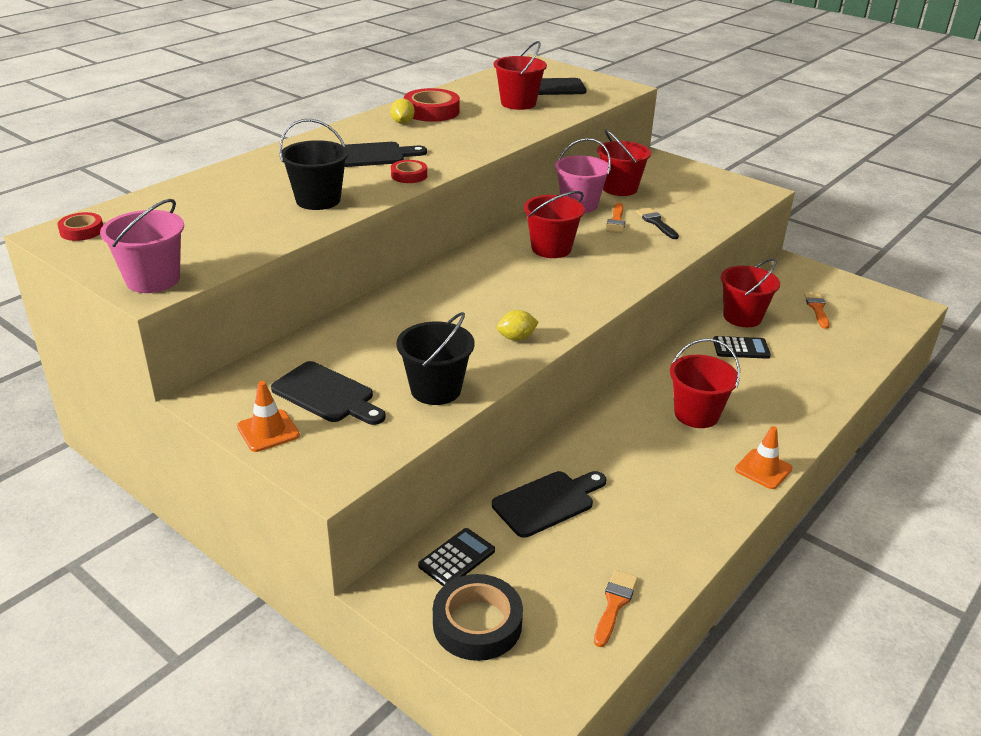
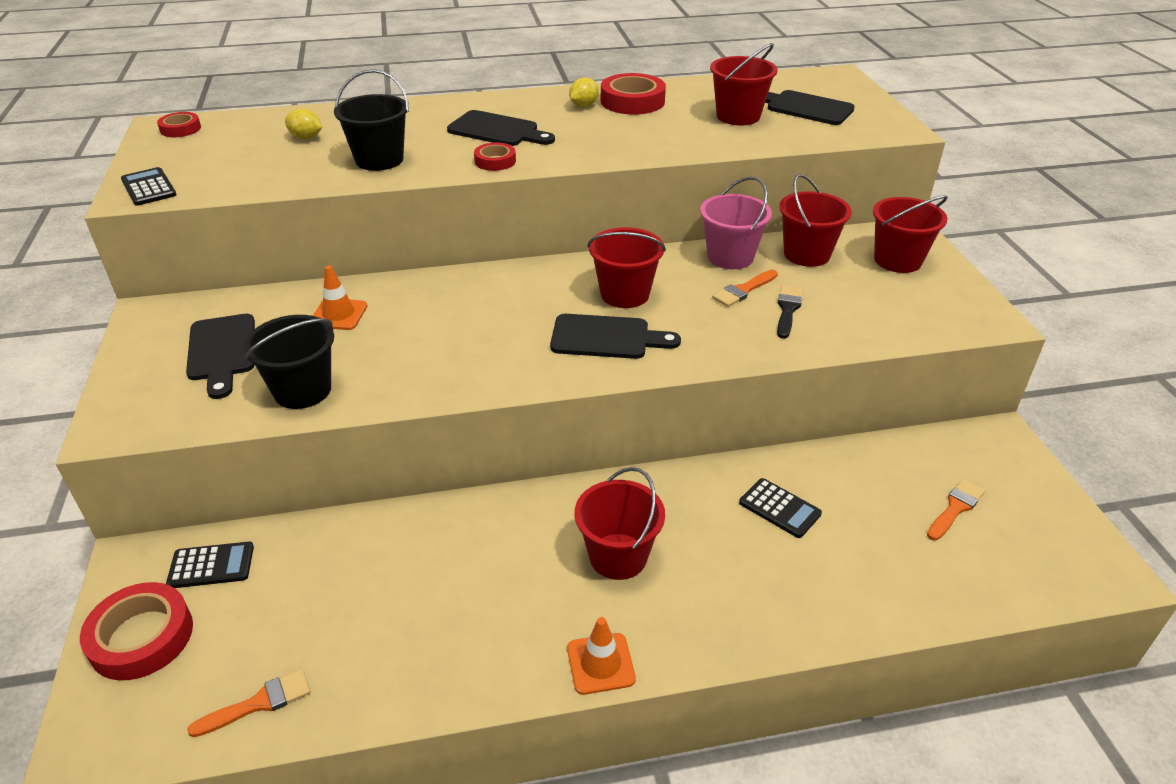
camera: 40 degrees right, 5 degrees up
(153, 280) = (149, 187): pink bucket -> black calculator
(268, 431) = (138, 362): orange traffic cone -> orange traffic cone (338, 314)
(477, 623) = (141, 637): black tape -> red tape
(516, 338) = (445, 374): yellow lemon -> yellow lemon (306, 138)
(547, 502) = (350, 561): black cutting board -> black cutting board (606, 338)
(742, 317) = (836, 472): red bucket -> red bucket (897, 260)

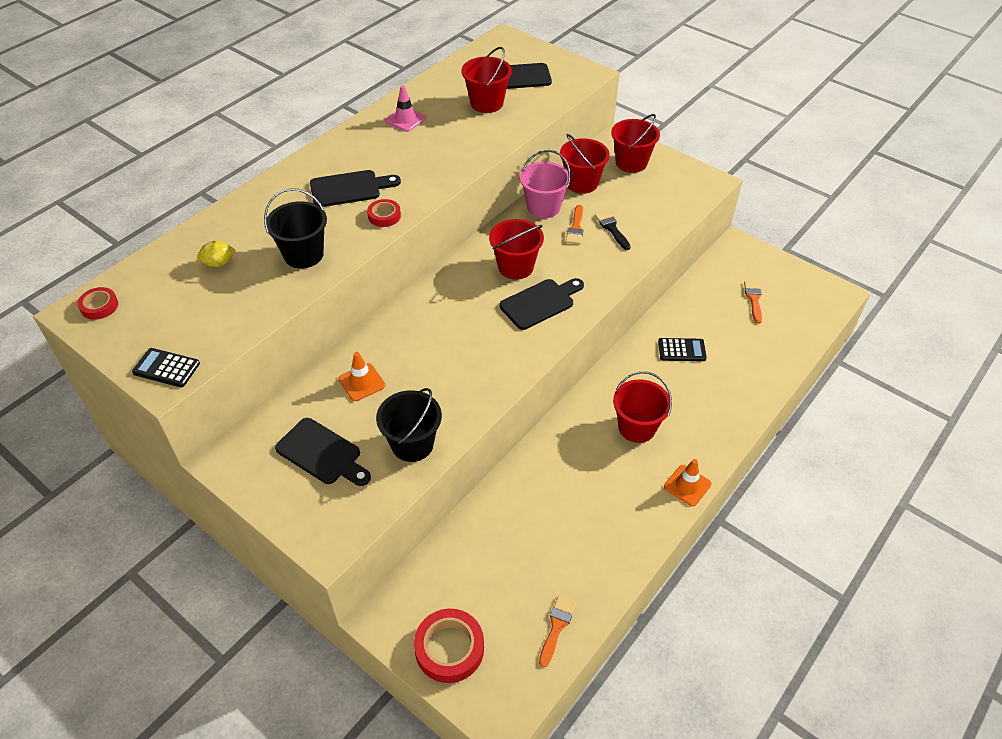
camera: 40 degrees left, 10 degrees up
(211, 566) = (434, 586): black calculator -> none
(584, 105) = (378, 138): yellow lemon -> none
(632, 101) = (405, 119): red tape -> pink traffic cone

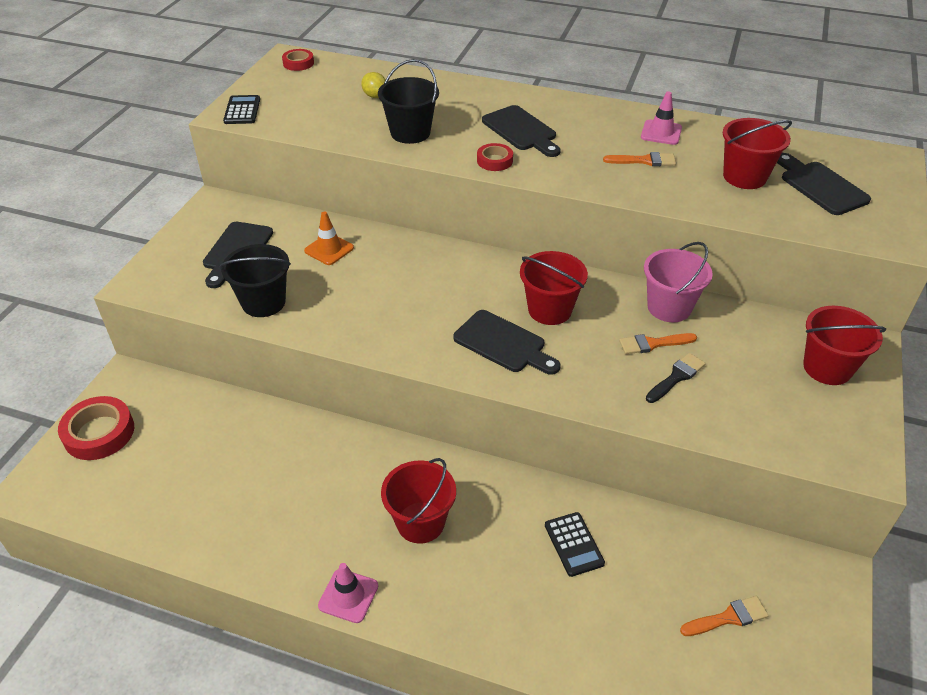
camera: 70 degrees right, 5 degrees down
(557, 626) = (131, 510): orange brush -> orange brush (644, 161)
(581, 183) = (742, 330): red bucket -> none
(687, 485) = (348, 596): orange traffic cone -> pink traffic cone

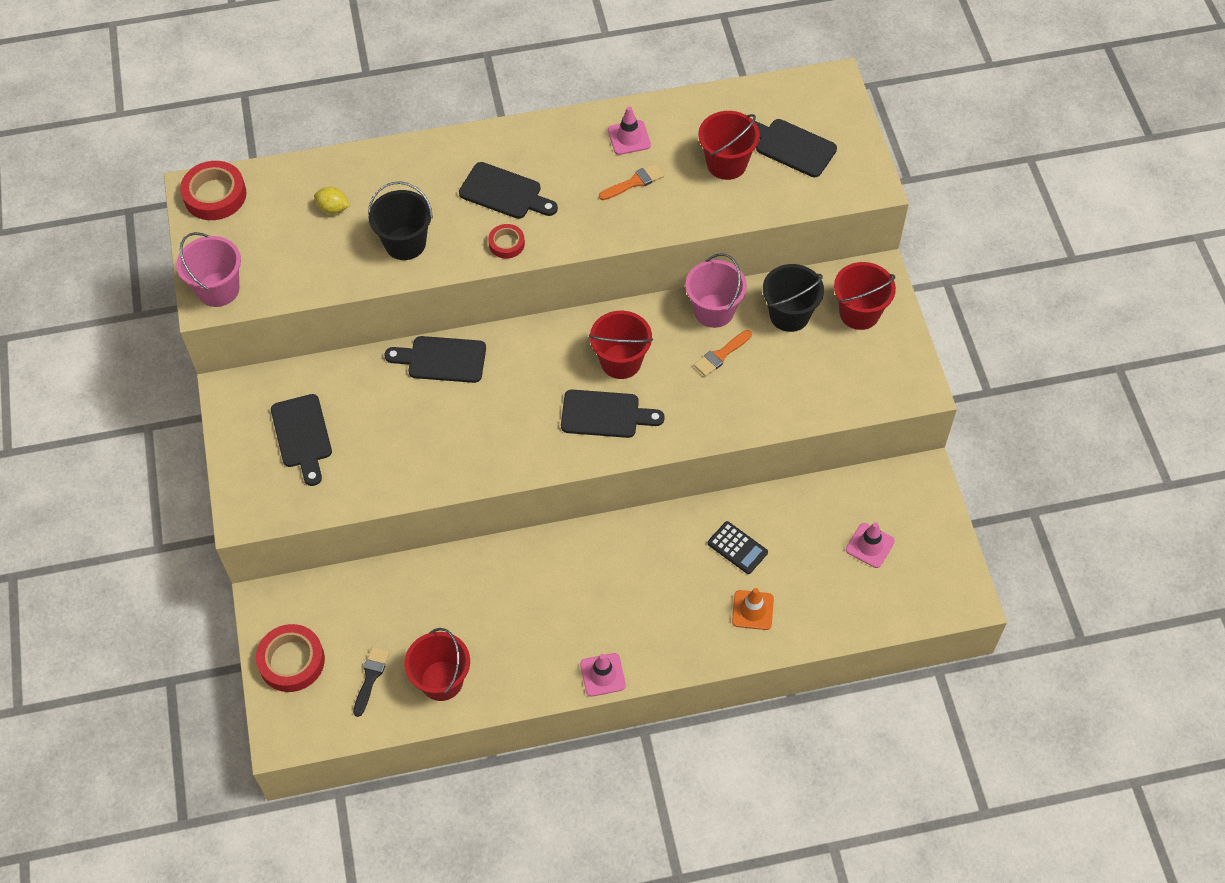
camera: 30 degrees left, 15 degrees up
(242, 110) = (218, 289): black calculator -> pink bucket
(263, 302) = (375, 476): black bucket -> black bucket (789, 315)
(298, 63) = (215, 195): red tape -> red tape, size x1.77
(329, 249) = (386, 391): orange traffic cone -> orange traffic cone (752, 610)
(393, 247) = (442, 359): none -> black cutting board
(420, 522) = (615, 592): red bucket -> red bucket (441, 680)
(676, 377) = (755, 378): black brush -> black brush (371, 677)
(728, 617) = (870, 545): orange brush -> pink traffic cone

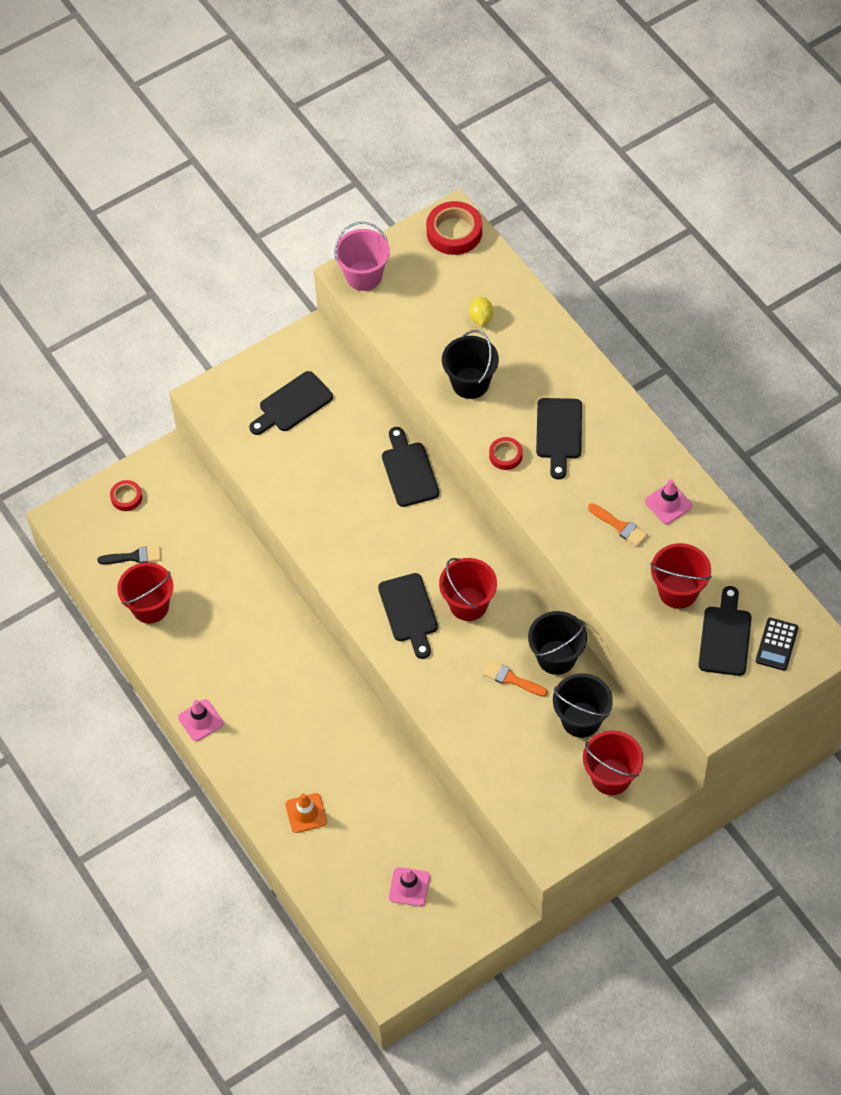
camera: 70 degrees right, 0 degrees up
(291, 661) = (126, 497): red tape -> red tape, size x0.57
(714, 311) = (556, 657): pink bucket -> black bucket
(737, 548) = (361, 780): black calculator -> black calculator (776, 644)

